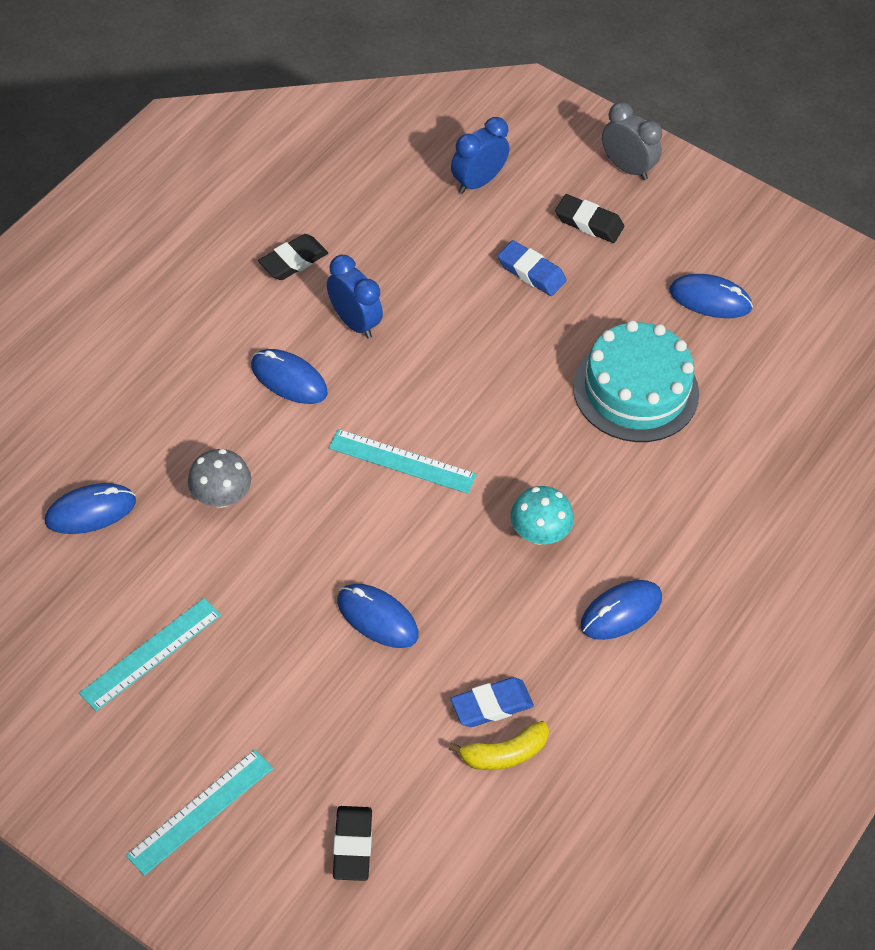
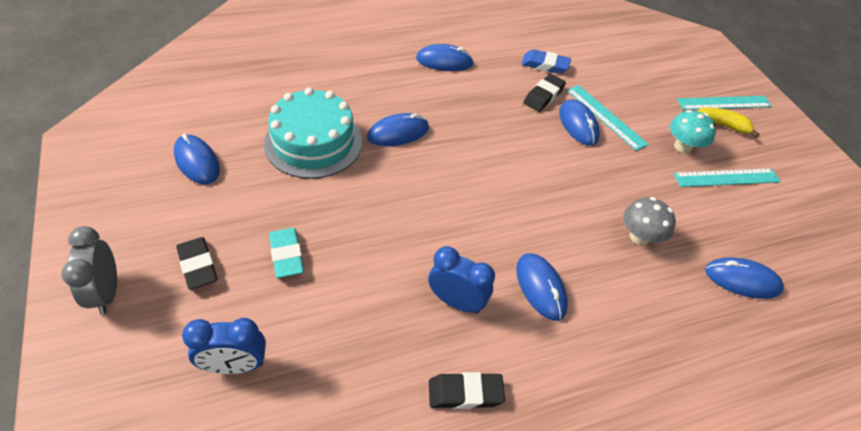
camera: 145 degrees left, 5 degrees down
(352, 846) = (651, 58): black eraser -> black eraser (543, 96)
(354, 322) = (456, 301): blue clock -> blue clock turned 120 degrees clockwise
(402, 461) = (500, 188): turquoise ruler -> turquoise ruler (606, 116)
(504, 753) = (553, 48): yellow banana -> yellow banana (720, 125)
(531, 272) = (286, 255): blue eraser -> turquoise eraser
(539, 533) = (452, 111): turquoise mushroom -> turquoise mushroom (682, 147)
(566, 460) = (398, 133): none -> blue mouse

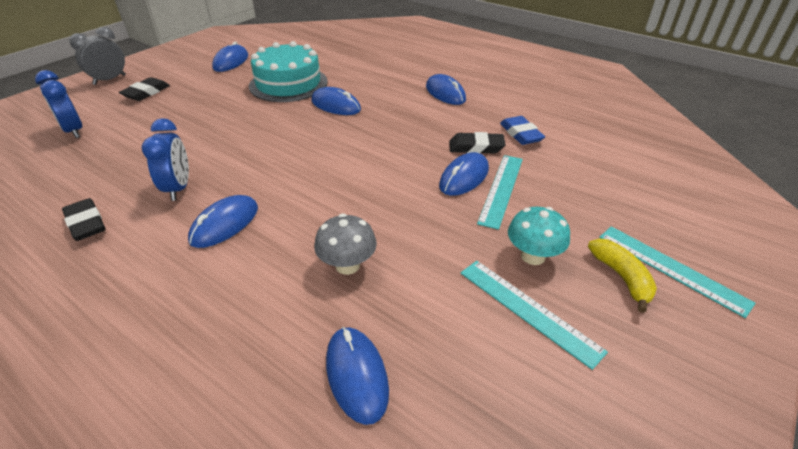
camera: 60 degrees right, 10 degrees down
(286, 255) = (175, 113): turquoise eraser -> none

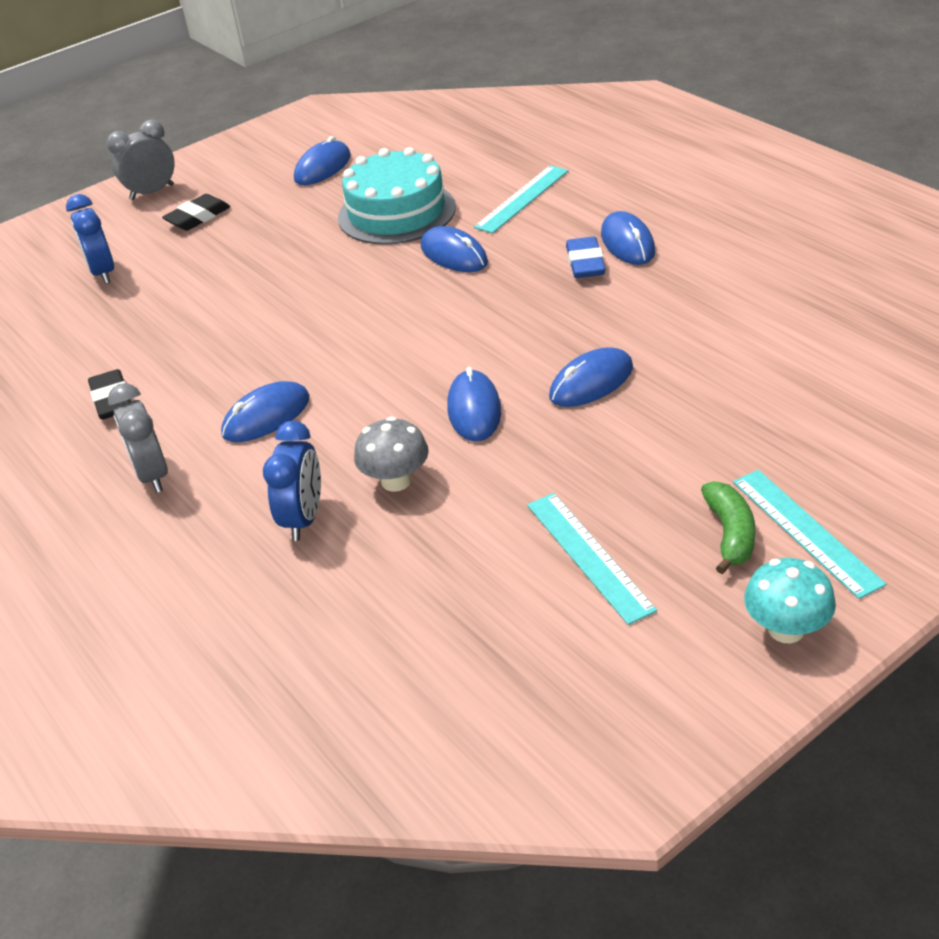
camera: 20 degrees right, 0 degrees up
(129, 285) = (152, 475): none -> grey clock
(179, 188) = (220, 365): blue clock -> blue clock (304, 519)
(357, 375) = (368, 594): blue mouse -> blue mouse (474, 410)
(476, 147) = (631, 338): black eraser -> none
(501, 189) = (635, 404): turquoise ruler -> turquoise ruler (522, 199)
(520, 134) = (709, 322): blue eraser -> blue eraser (585, 263)
(533, 256) = (629, 496): turquoise mushroom -> turquoise mushroom (786, 629)
(621, 277) = (730, 534): yellow banana -> green banana

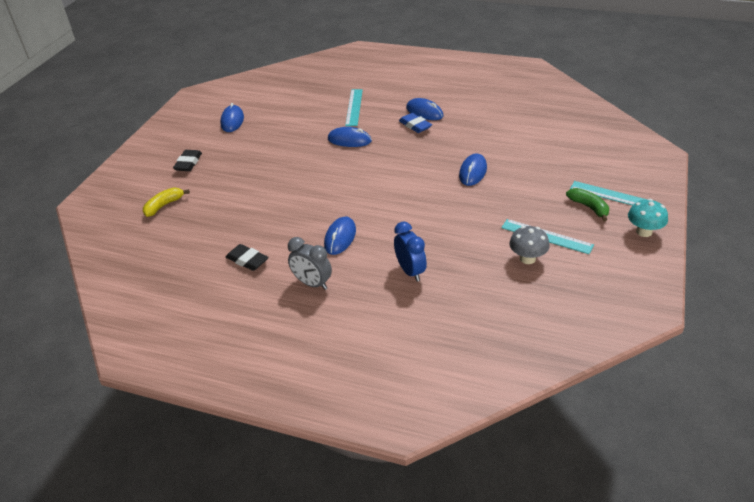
camera: 35 degrees left, 0 degrees up
(103, 273) = (164, 205): blue clock -> yellow banana
(152, 192) = (144, 159): grey clock -> none
(396, 212) = (298, 130): turquoise cake -> none
(396, 481) = (434, 240): grey mushroom -> grey mushroom (527, 258)
(474, 410) = (435, 200): blue mouse -> none

